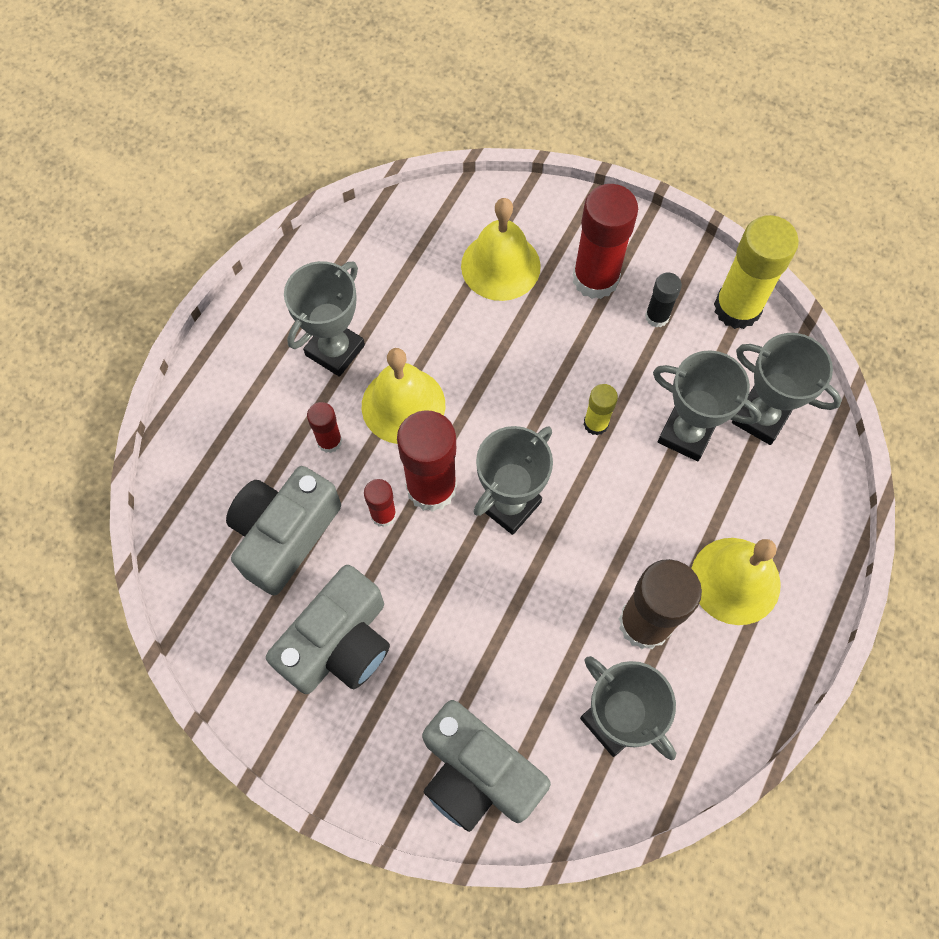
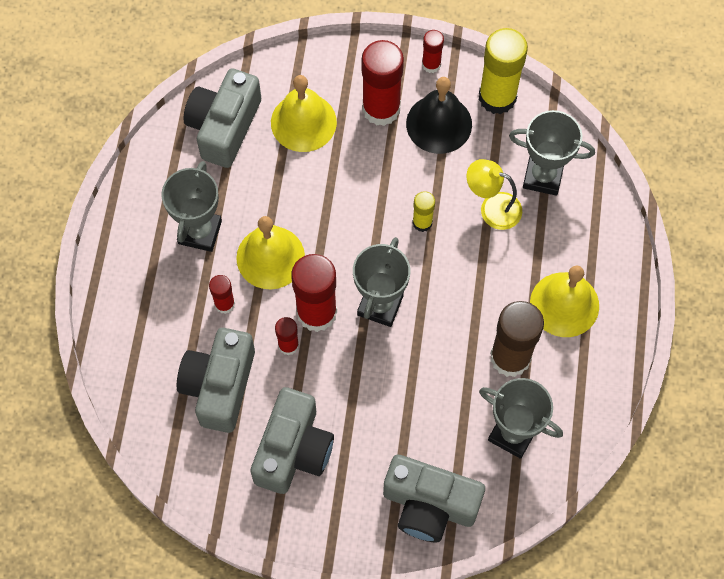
camera: 20 degrees left, 0 degrees up
(409, 243) = (224, 127): none -> grey camera
(657, 317) = (439, 124): black glue stick -> black bell
(672, 247) = (431, 64): none -> red glue stick
(686, 434) = (492, 208): grey trophy -> yellow lamp

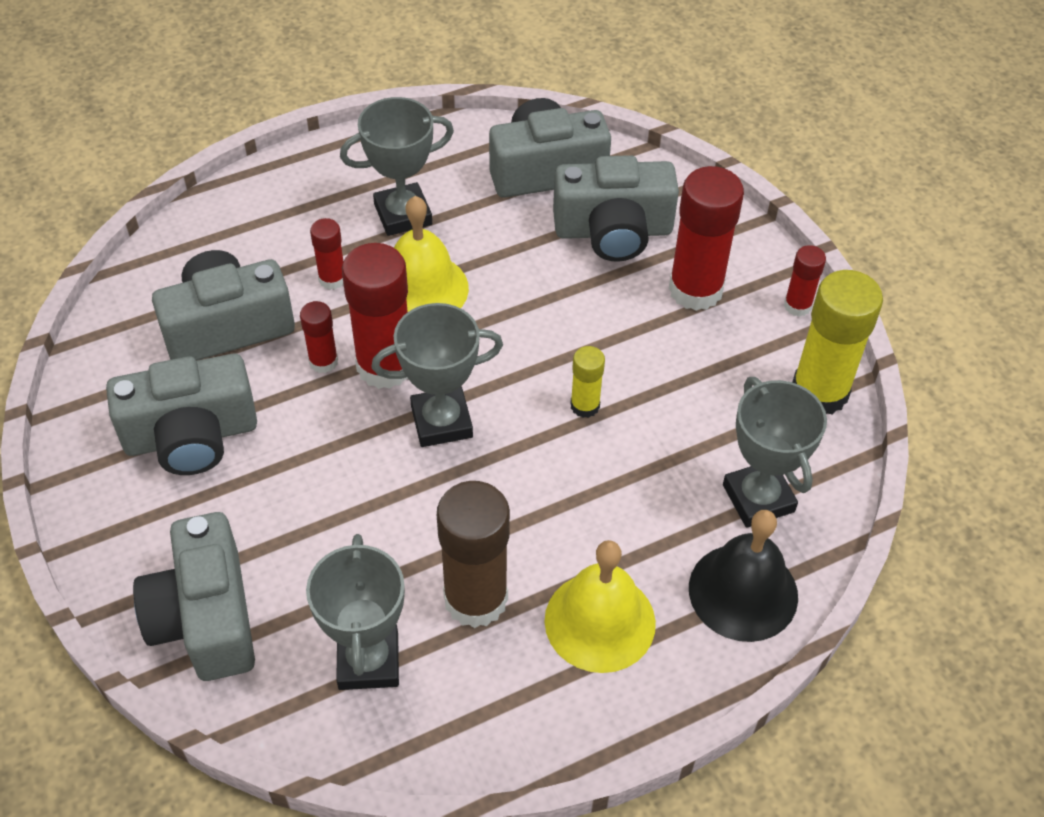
camera: 55 degrees right, 15 degrees down
(303, 122) = (613, 231): yellow bell -> grey camera
(439, 124) = (728, 353): black bell -> black bell (743, 592)
(492, 208) = (666, 467): yellow lamp -> none

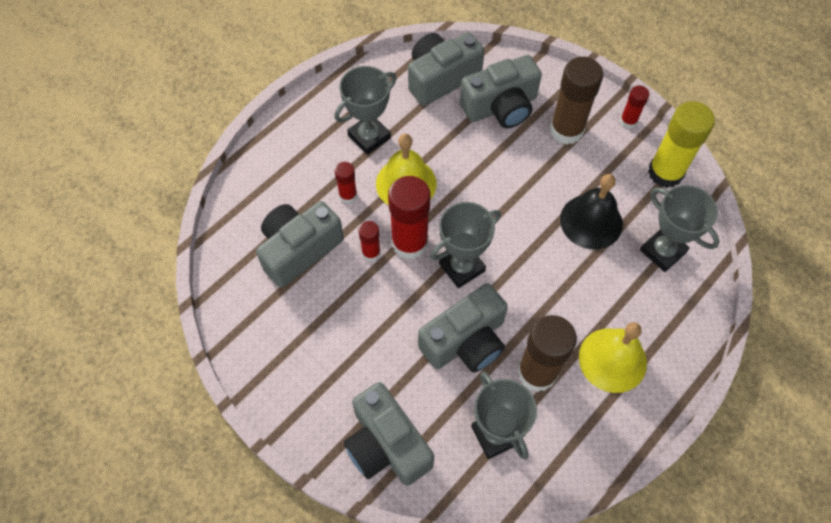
camera: 20 degrees left, 10 degrees up
(191, 436) = (315, 331): grey camera -> grey camera (465, 341)
(585, 406) = (539, 227): yellow glue stick -> none
(695, 290) = (566, 130): red glue stick -> brown glue stick
(743, 592) = (681, 312): black bell -> black bell (591, 221)

